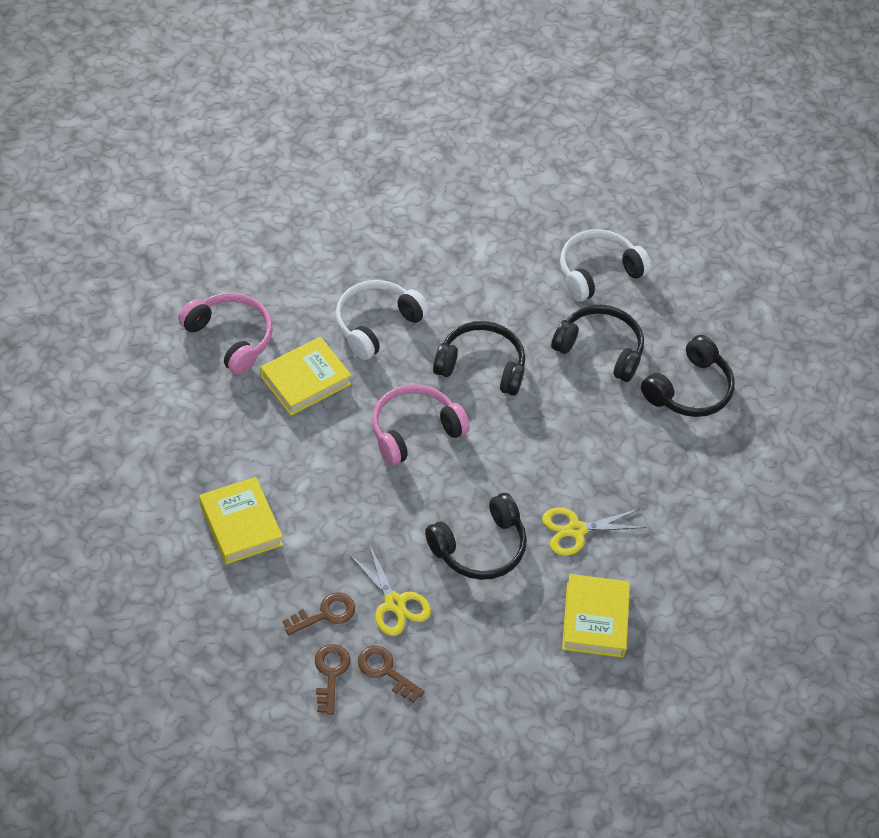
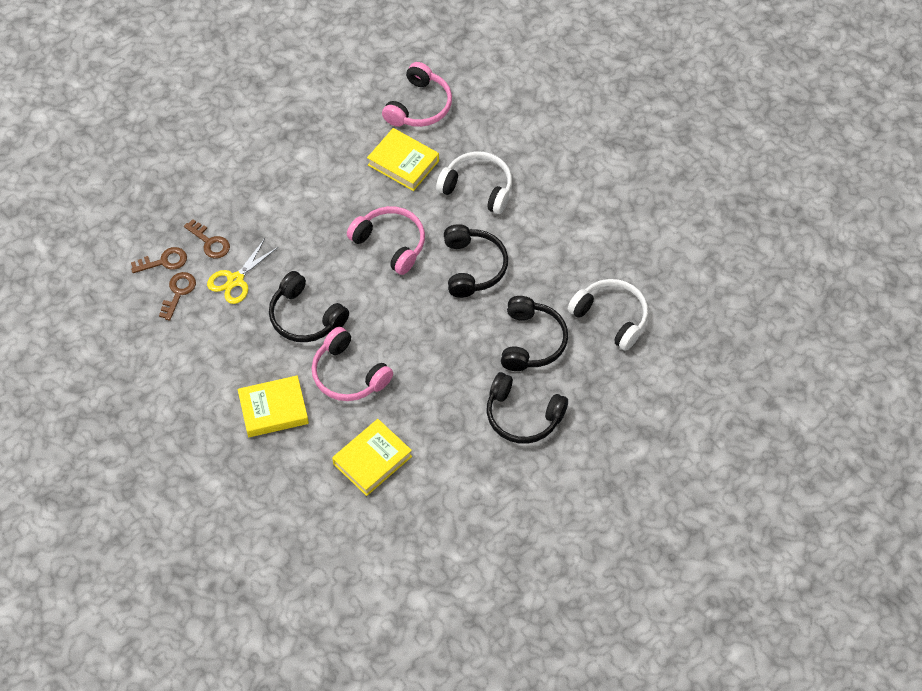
camera: 75 degrees right, 5 degrees up
(240, 525) = (261, 169): yellow book -> yellow book (372, 460)
(576, 530) = (348, 374): yellow scissors -> pink headphones

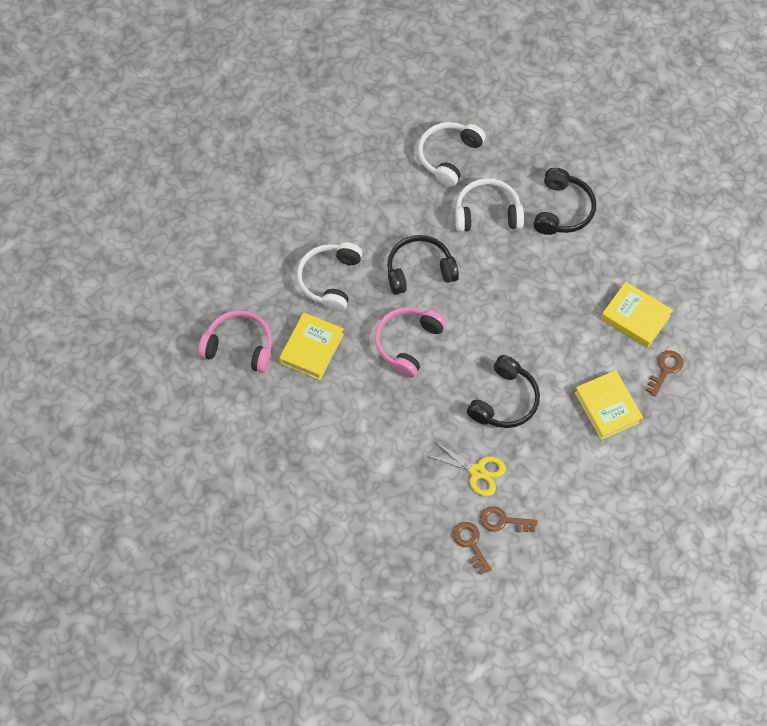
camera: 100 degrees left, 5 degrees up
(210, 242) = (439, 506): brown key -> brown key (665, 370)
(348, 374) = (556, 352): pink headphones -> none
(532, 341) = (487, 213): black headphones -> white headphones

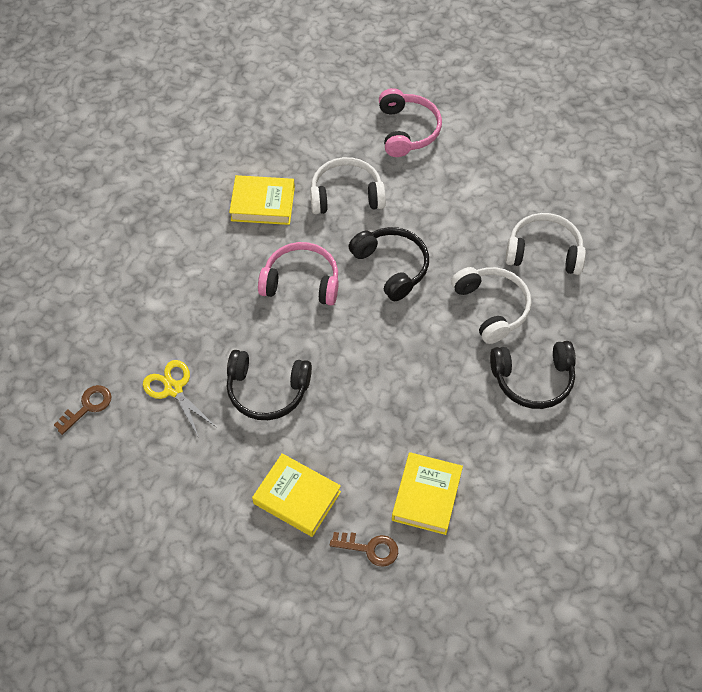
camera: 70 degrees right, 5 degrees down
(239, 346) = (243, 148): pink headphones -> pink headphones (407, 130)
(477, 471) = (173, 389): yellow scissors -> yellow scissors turned 135 degrees clockwise
(503, 521) = (123, 430): brown key -> none
(607, 407) = (297, 498): yellow book -> yellow book turned 75 degrees clockwise

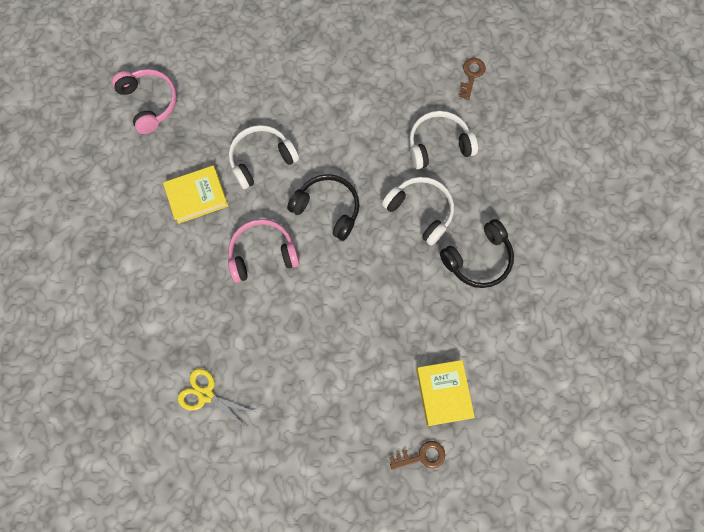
camera: 25 degrees left, 15 degrees up
(87, 407) = (143, 443): brown key -> brown key (471, 75)
(267, 391) = (281, 361): black headphones -> none
(297, 498) = (348, 441): yellow book -> none
(407, 130) = (283, 79): pink headphones -> pink headphones (150, 103)

